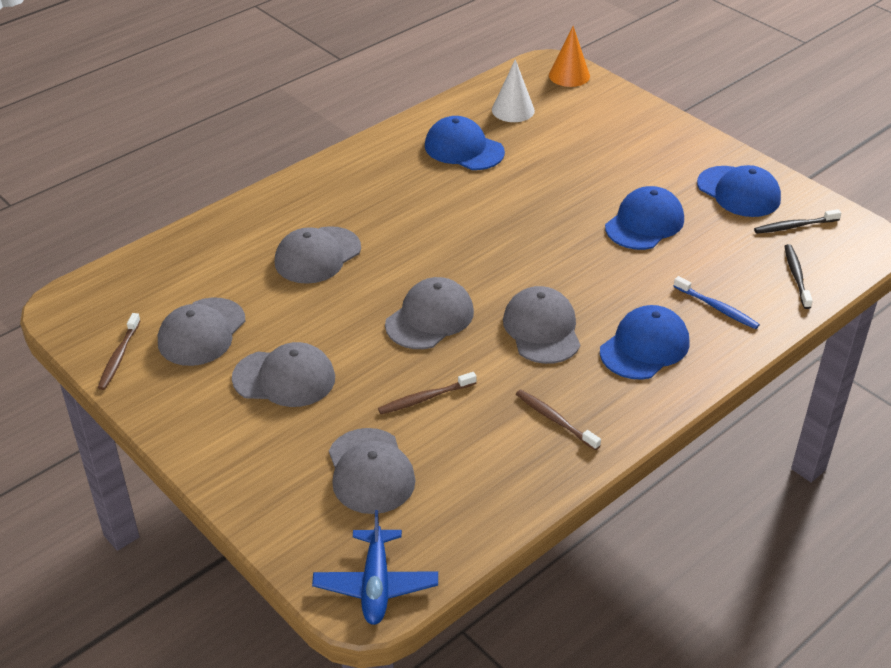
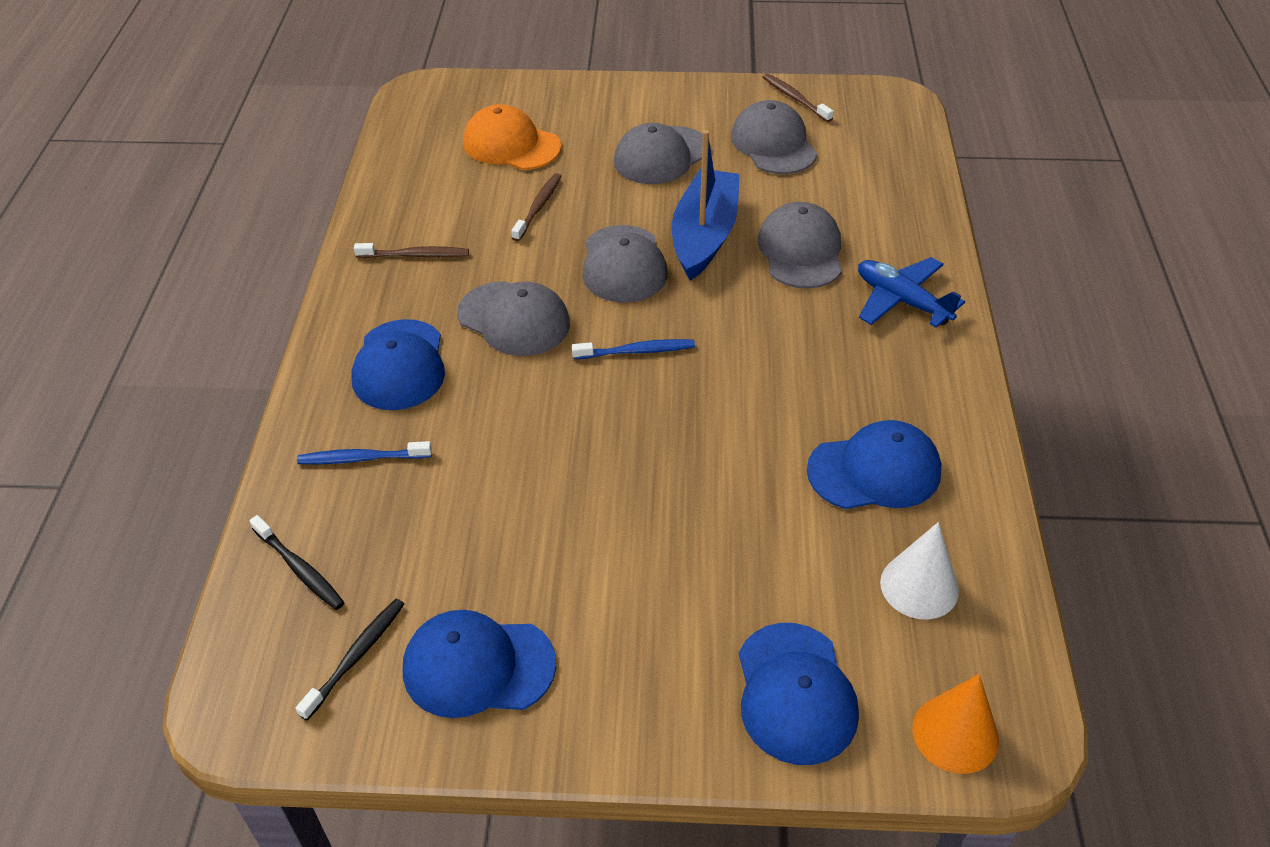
camera: 135 degrees right, 5 degrees up
(353, 302) = (704, 235): none -> blue boat
(370, 471) = (511, 145): grey cap -> orange cap
(376, 585) = (423, 100): blue plane -> blue plane (902, 301)
(496, 265) = (636, 351): none -> blue toothbrush
(644, 223) = (546, 517): blue cap -> blue cap (795, 693)

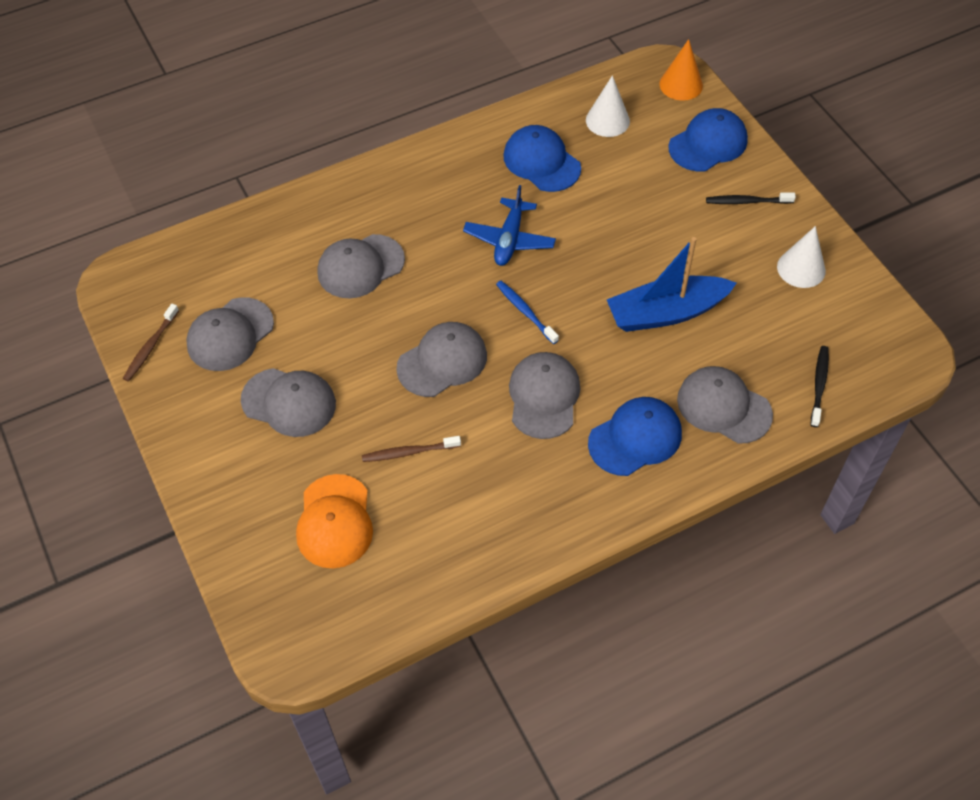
camera: 120 degrees left, 10 degrees up
(356, 657) = (842, 323): black toothbrush -> black toothbrush (747, 201)
(362, 458) = (723, 407): blue toothbrush -> grey cap
(415, 255) = (520, 503): brown toothbrush -> none
(478, 666) = (801, 268): blue cap -> white cone
(704, 235) = (377, 328): blue boat -> blue boat (666, 313)
(902, 301) = (381, 196): blue plane -> blue plane (509, 239)

